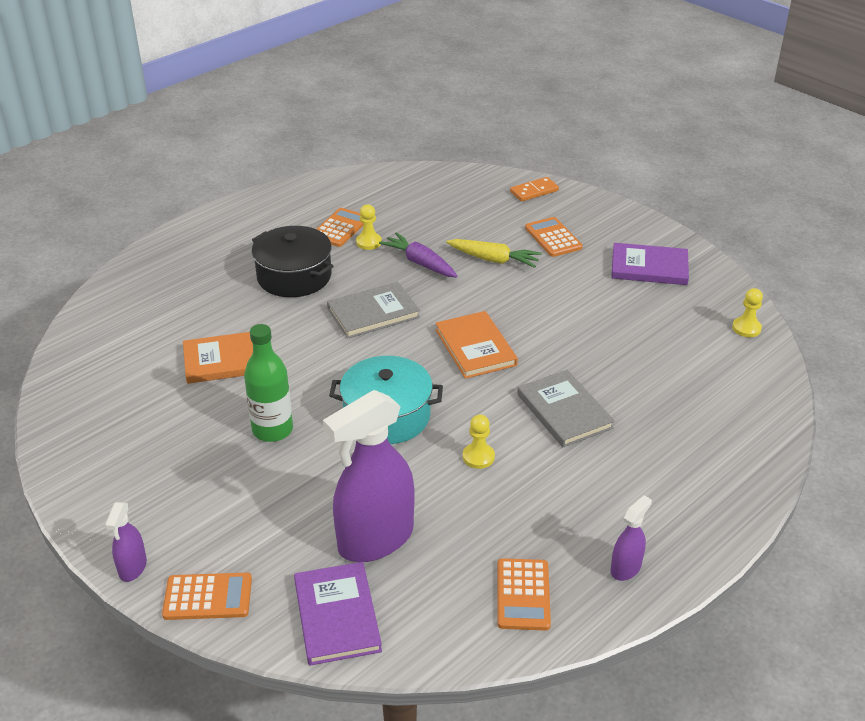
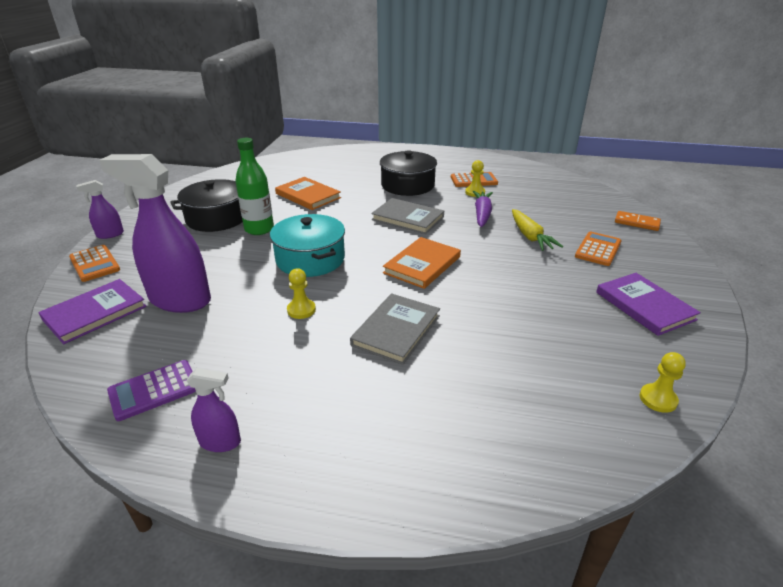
camera: 55 degrees right, 5 degrees down
(199, 456) = (217, 218): none -> black pot
(523, 595) = (154, 390): orange calculator -> purple calculator

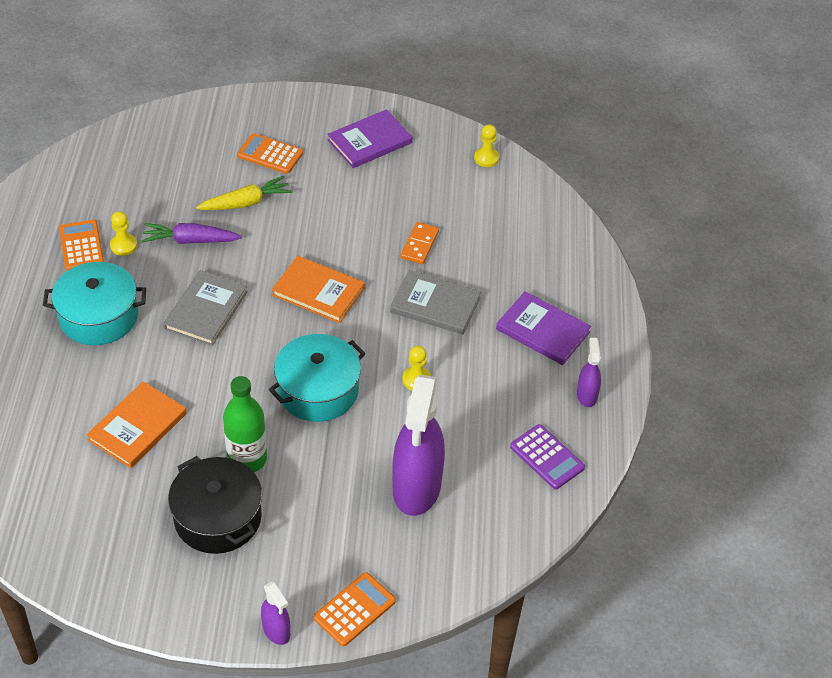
camera: 100 degrees left, 15 degrees up
(95, 313) = (452, 556): purple book -> purple book (542, 331)
(407, 185) = (98, 316): black pot -> turquoise pot
(636, 223) = (206, 115): orange domino -> orange domino (419, 245)

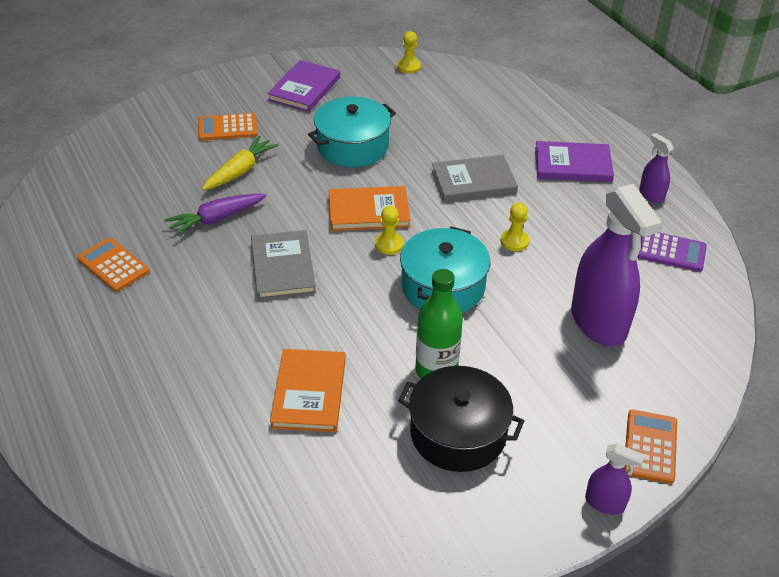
camera: 30 degrees left, 5 degrees down
(98, 316) = (184, 316): turquoise pot -> turquoise pot (352, 146)
(123, 245) = (155, 248): yellow pawn -> yellow pawn (389, 245)
(419, 245) = (417, 144): orange domino -> none

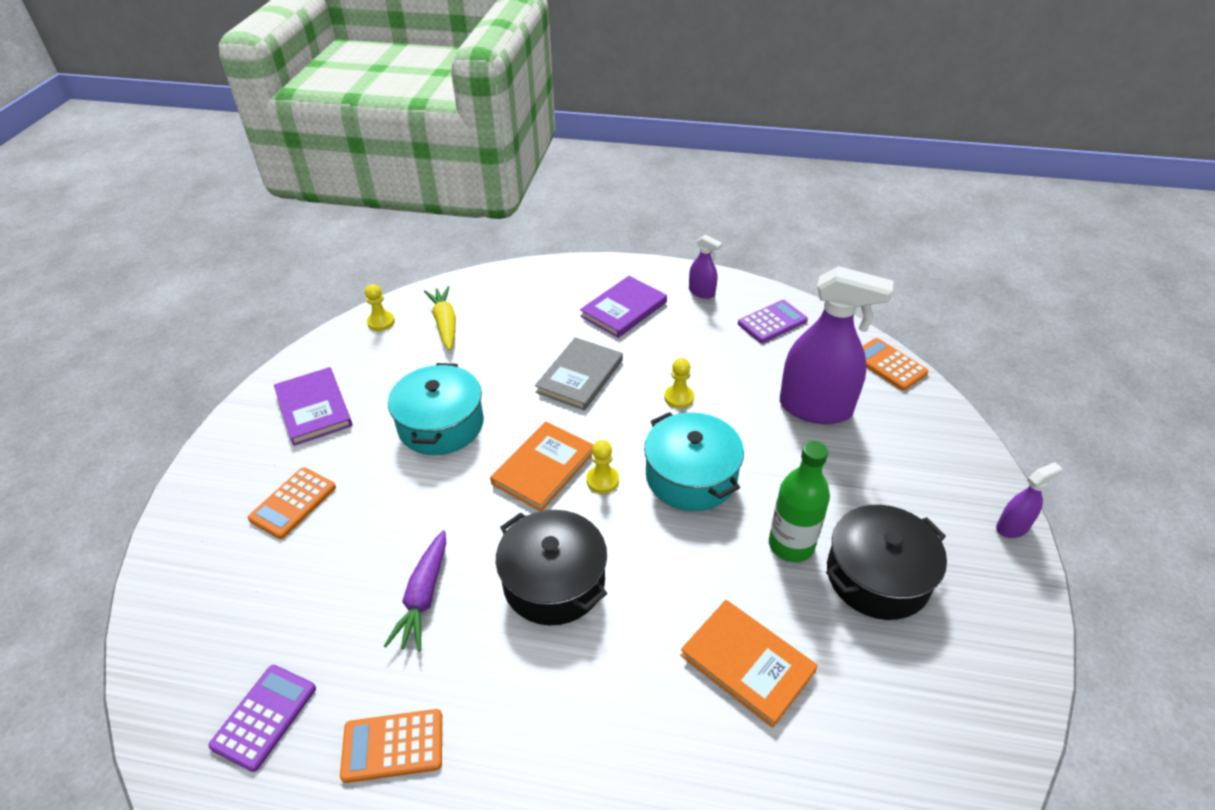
camera: 50 degrees left, 0 degrees up
(89, 207) = (264, 717): none -> purple calculator
(240, 171) = (373, 531): yellow carrot -> yellow carrot (445, 323)
(282, 267) = (554, 581): grey book -> black pot
(650, 447) = (969, 463): orange calculator -> orange calculator (889, 365)
(651, 195) = (702, 292): purple spray bottle -> purple spray bottle turned 150 degrees counterclockwise

